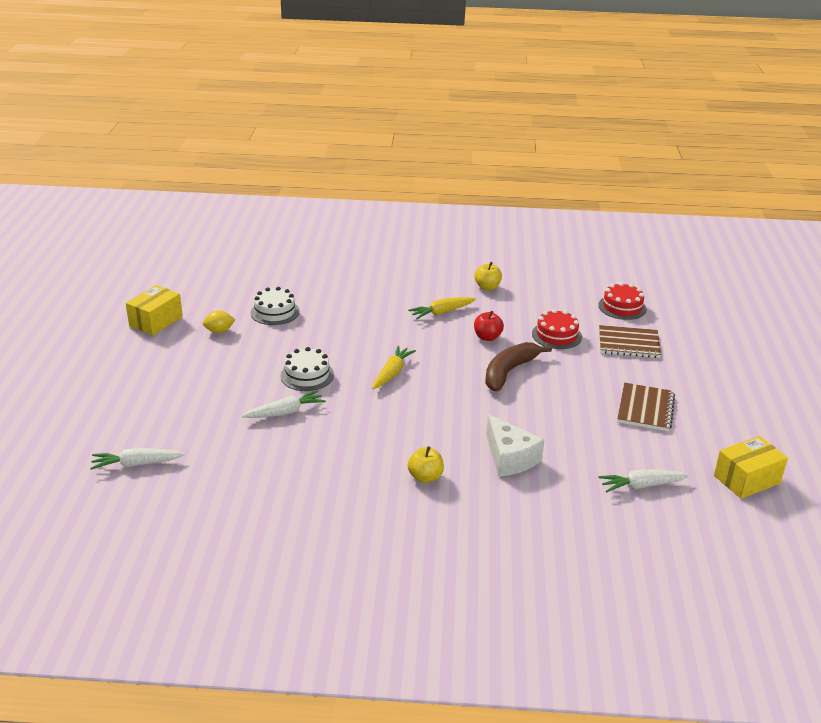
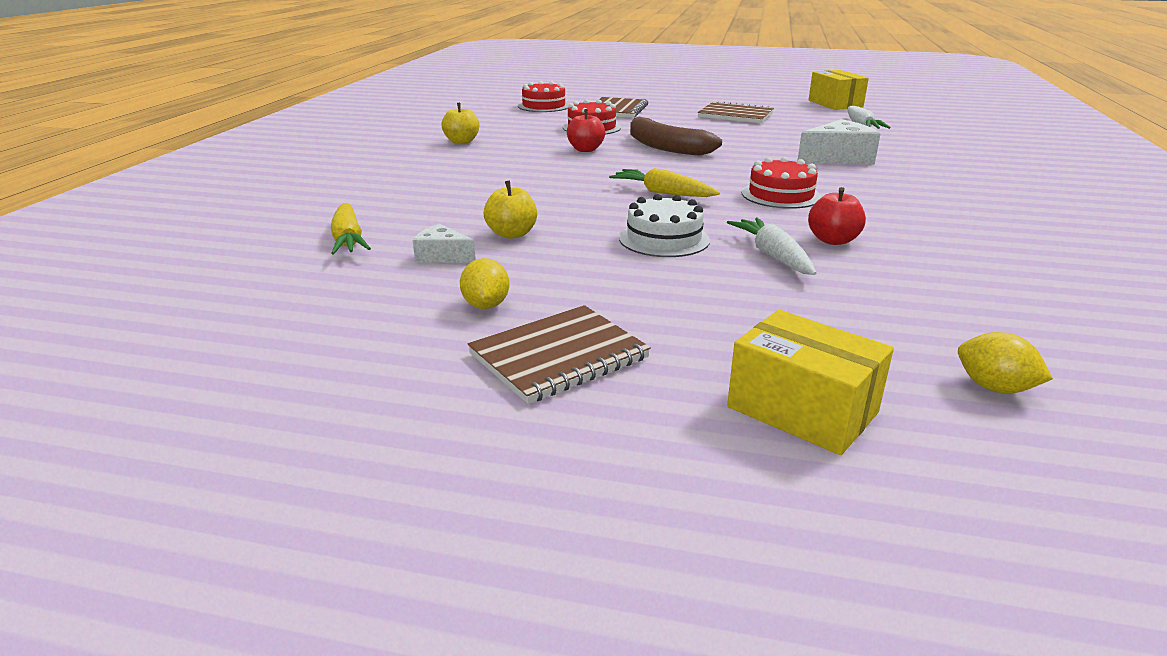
camera: 80 degrees left, 5 degrees down
(136, 464) = (994, 388): white carrot -> yellow lemon
(156, 321) = (397, 380): yellow box -> yellow box (802, 410)
(172, 353) = (559, 356): none -> brown notebook
(275, 312) = (442, 256): white cake -> white cheese
(313, 436) = (833, 240): none -> red apple
(400, 422) = (781, 195): none -> red cake
(425, 477) = (894, 190): yellow apple -> yellow apple (512, 234)
(442, 312) = (513, 163): yellow carrot -> yellow carrot (348, 240)

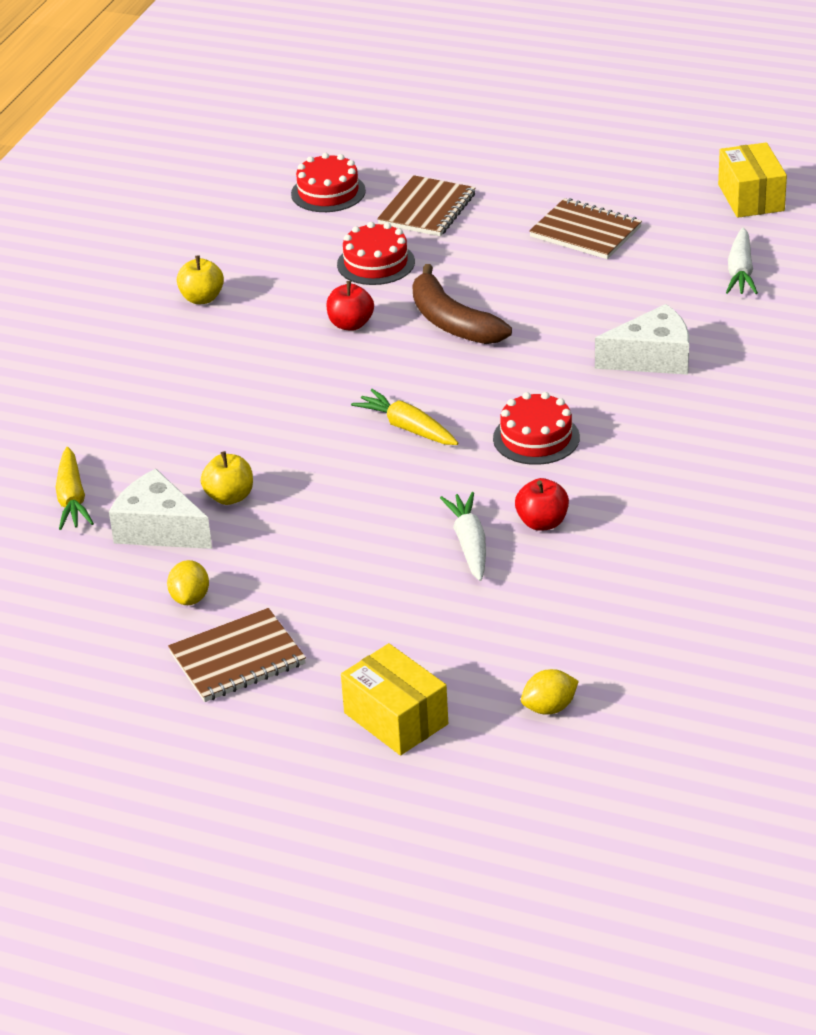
camera: 10 degrees right, 10 degrees up
(442, 256) = (159, 529): white cheese -> white cheese, size x1.78
(664, 239) = (376, 512): white cake -> none
(994, 388) = (549, 708): yellow lemon -> yellow lemon turned 75 degrees counterclockwise

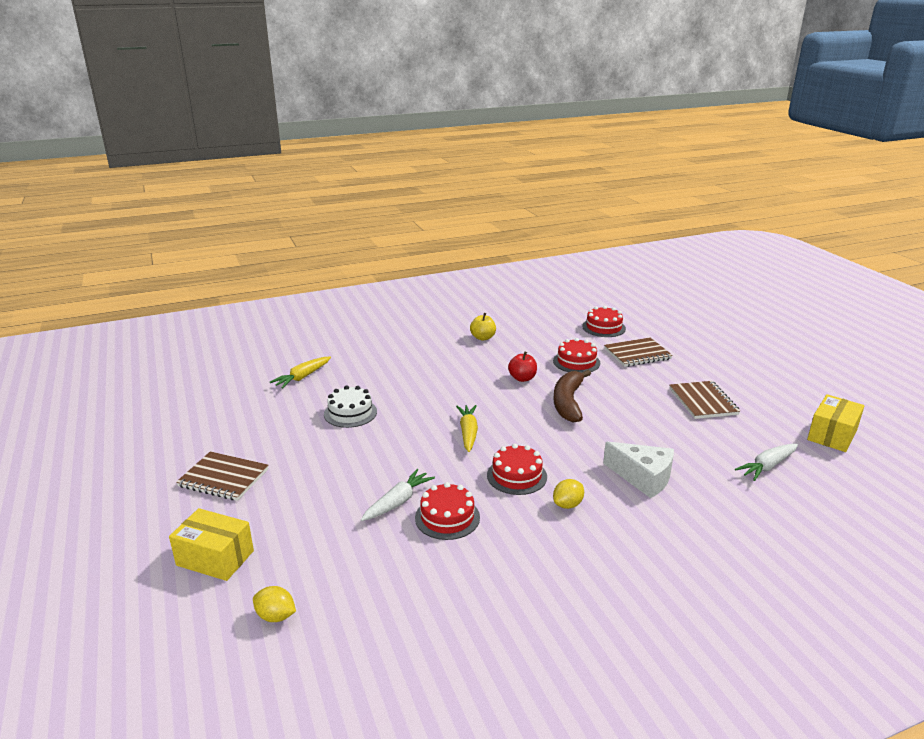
camera: 45 degrees right, 10 degrees down
(159, 529) = (304, 407): white cheese -> none
(190, 598) = (260, 441): yellow lemon -> yellow lemon (567, 505)
(229, 497) = (350, 413): yellow apple -> white cake
(396, 718) = (215, 558): yellow box -> yellow box turned 75 degrees counterclockwise
(542, 522) = (447, 517): red apple -> red cake

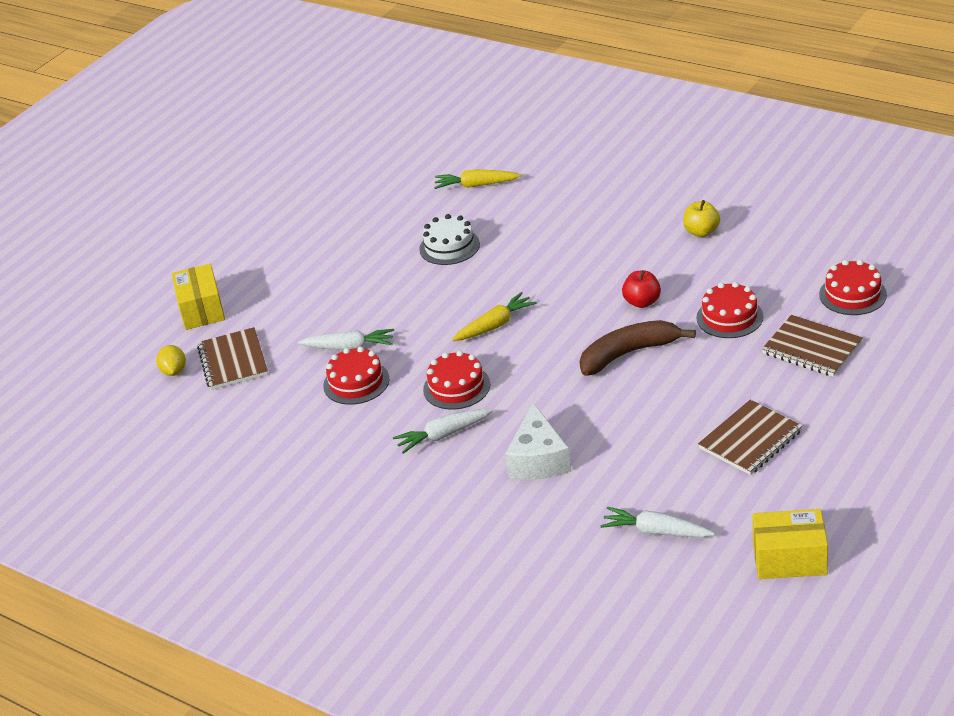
camera: 60 degrees right, 10 degrees up
(223, 478) = (288, 251): brown notebook -> brown notebook (233, 361)
(567, 505) = (444, 435): yellow lemon -> white carrot

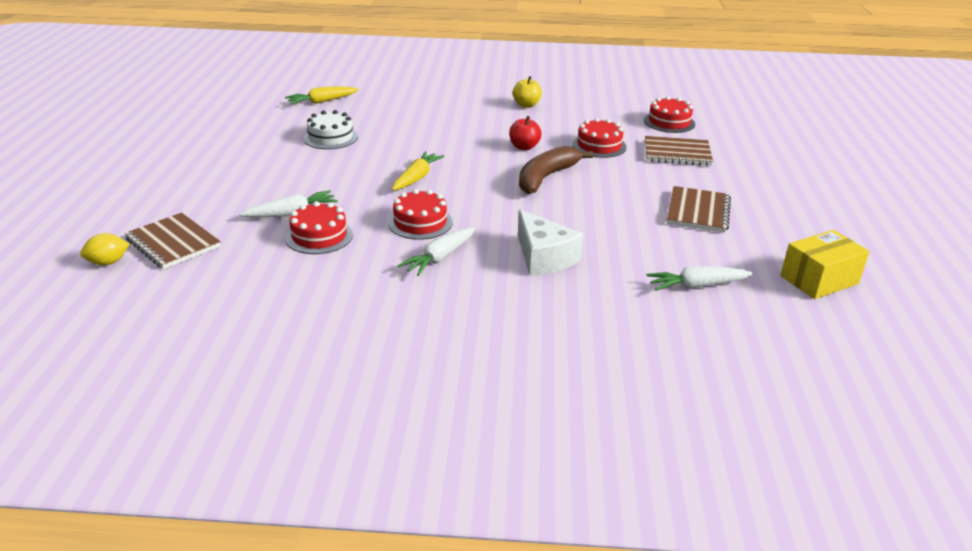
camera: 35 degrees left, 5 degrees down
(174, 371) = (108, 262): yellow lemon -> yellow lemon turned 75 degrees counterclockwise
(202, 309) = (110, 211): yellow box -> none

